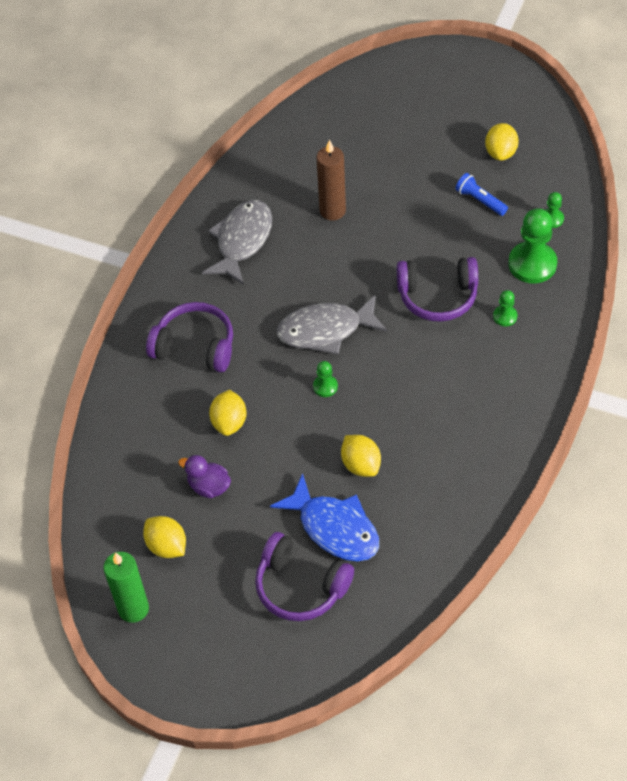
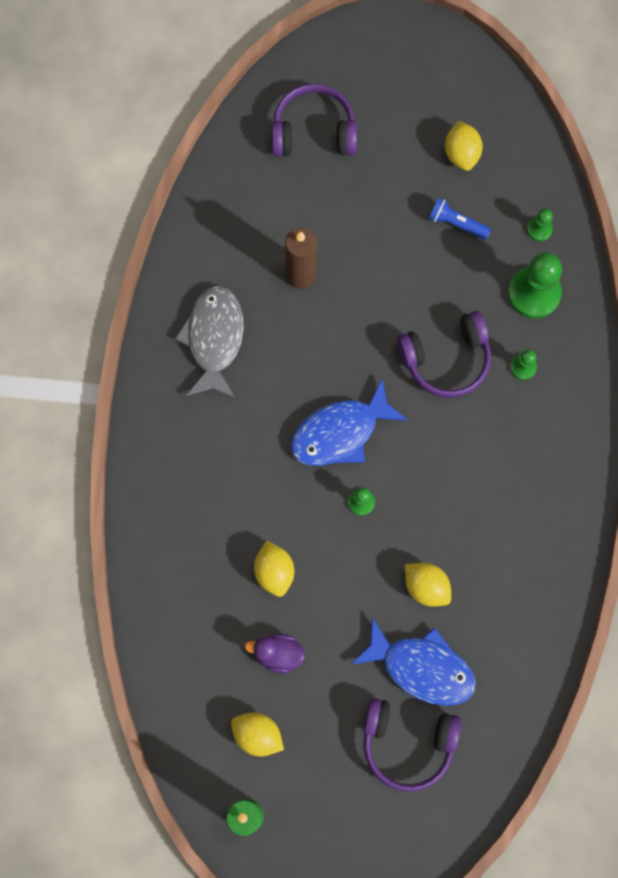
camera: 20 degrees left, 20 degrees up
(195, 346) = (207, 487): purple headphones -> purple headphones (314, 131)
(325, 330) = (340, 432): grey fish -> blue fish

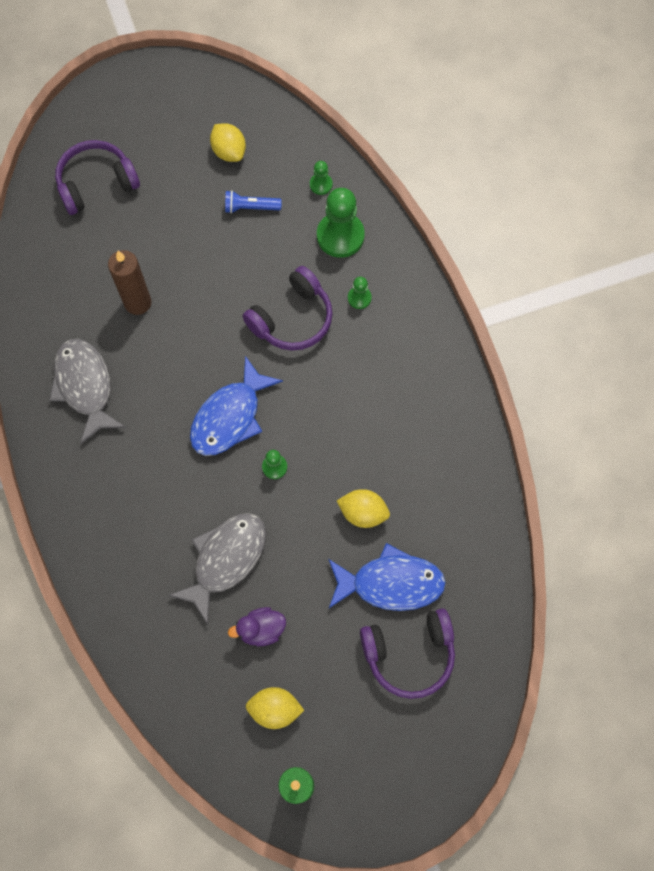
camera: 25 degrees left, 5 degrees down
(274, 572) = (226, 560): yellow lemon -> grey fish

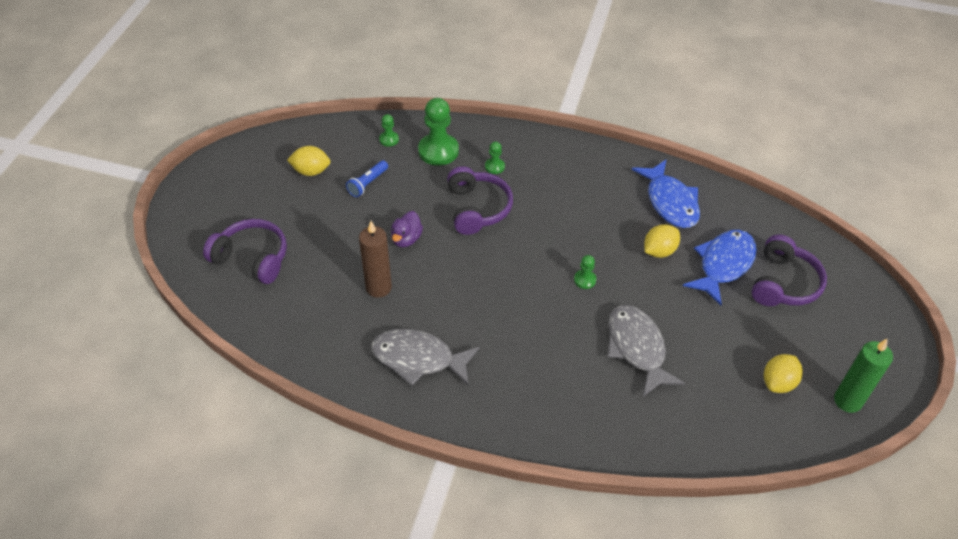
camera: 55 degrees left, 20 degrees down
(96, 184) = (252, 258): purple headphones -> purple headphones turned 105 degrees clockwise
(230, 417) = (523, 283): blue fish -> blue fish (670, 202)
(261, 629) = (708, 357): purple duck -> purple duck (406, 239)

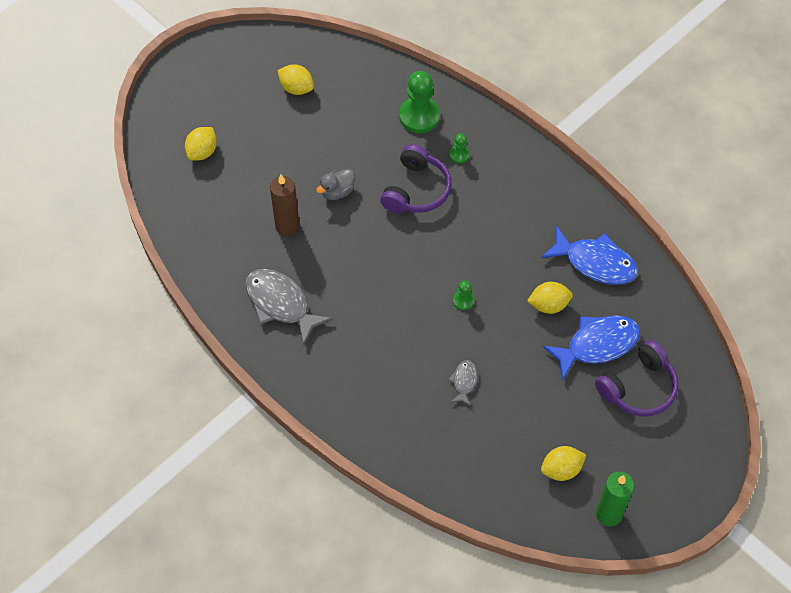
camera: 30 degrees right, 10 degrees up
(252, 258) = (202, 152): purple headphones -> yellow lemon
(367, 183) = (337, 122): blue flashlight -> none
(389, 139) = (383, 85): green pawn -> none
(406, 239) = (337, 191): purple duck -> grey duck
(637, 348) = (464, 382): grey fish -> grey fish, size x0.49
(670, 202) = (595, 263): blue fish -> blue fish turned 75 degrees counterclockwise

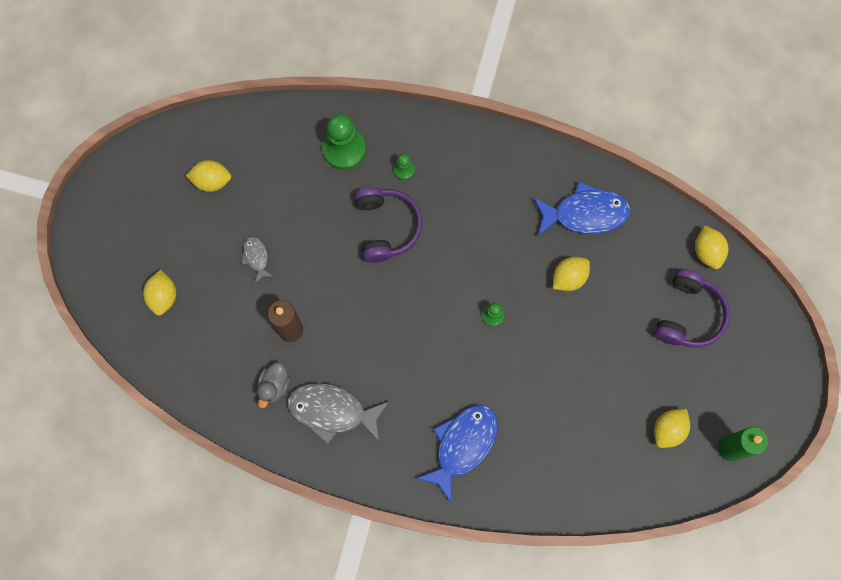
camera: 30 degrees left, 15 degrees up
(337, 191) = (315, 268): grey duck -> grey duck (274, 386)
(464, 382) = (539, 394): grey fish -> grey fish (256, 257)
(597, 345) = (631, 293): blue fish -> blue fish (462, 445)
(687, 346) = (707, 252): none -> yellow lemon

